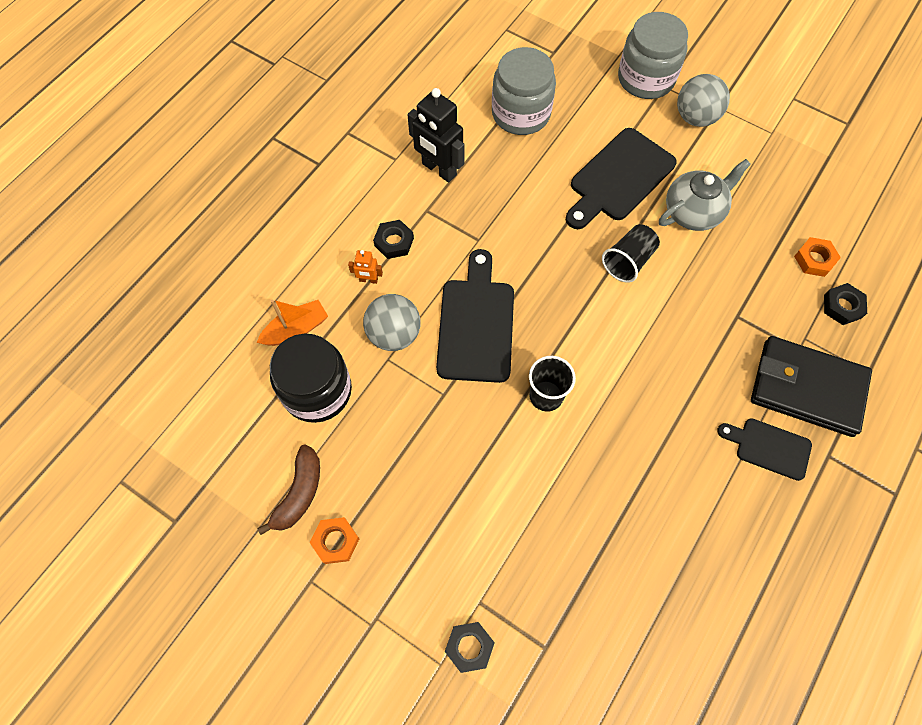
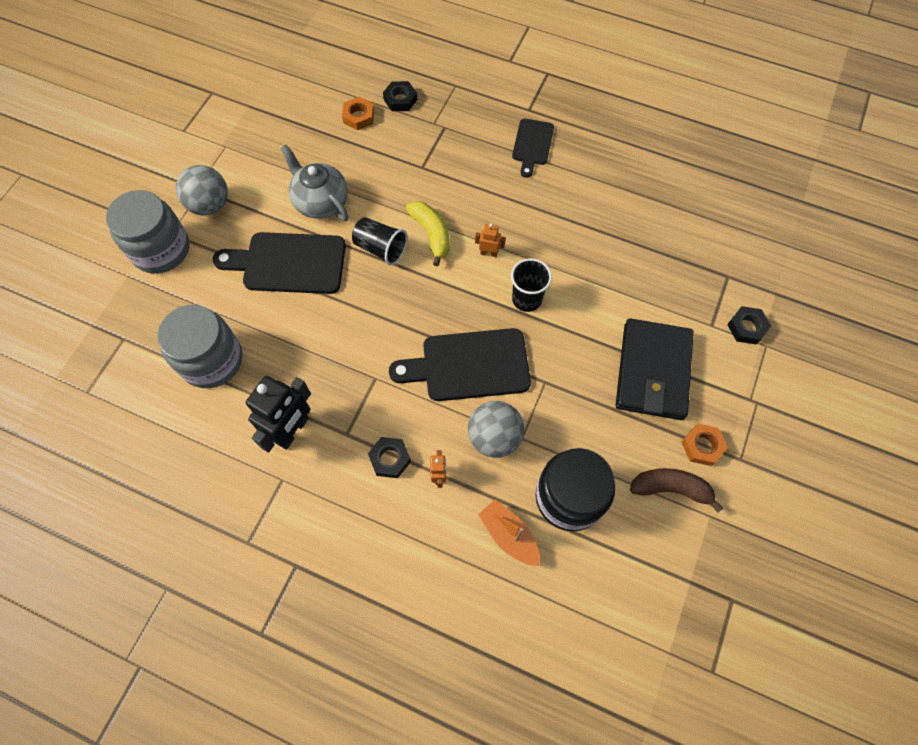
camera: 100 degrees left, 0 degrees up
(611, 367) = (489, 253): none -> orange robot
(619, 178) = (288, 263): black cutting board -> black cutting board turned 150 degrees clockwise
(642, 312) = (431, 234): none -> yellow banana
(807, 388) = (477, 122): black wallet -> black wallet (652, 371)

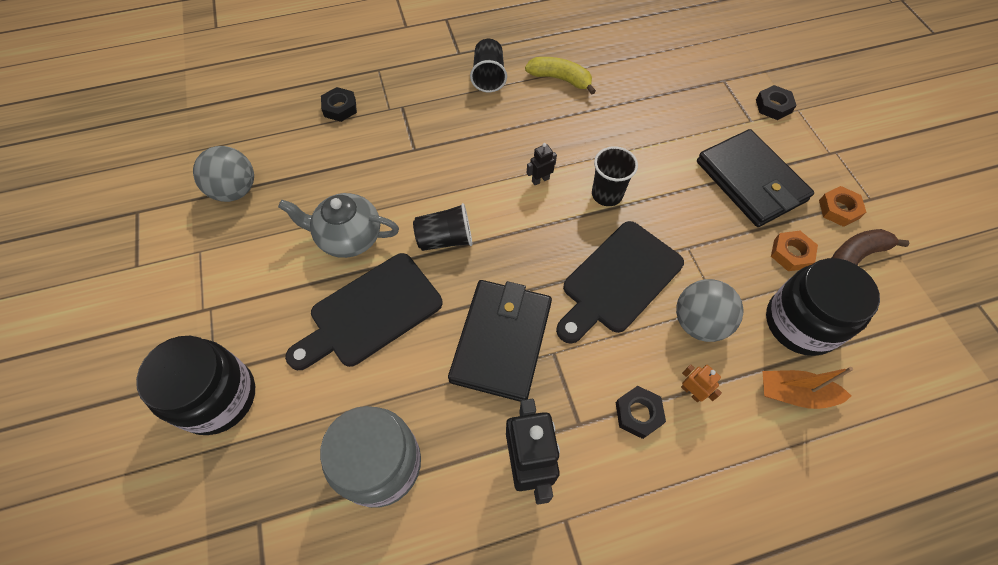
camera: 40 degrees left, 5 degrees down
(161, 249) = (218, 397): grey jar -> black jar
(210, 205) = (234, 316): grey ball -> grey ball (235, 190)
(350, 344) = (502, 341): none -> black wallet
(359, 116) = (314, 144): orange nut -> orange nut (791, 253)
(431, 234) = (477, 197): yellow banana -> yellow banana (560, 79)
(489, 253) = (540, 180): orange robot -> black robot
(532, 145) = (488, 77): black cutting board -> black cup

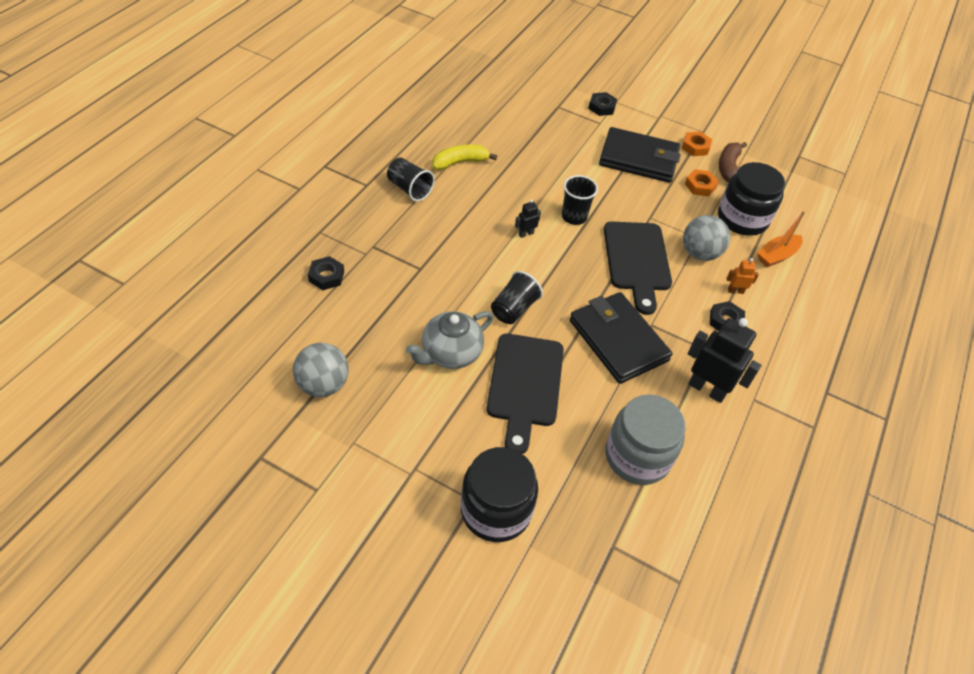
camera: 50 degrees left, 10 degrees down
(540, 180) = (526, 234): black robot -> black robot turned 45 degrees clockwise

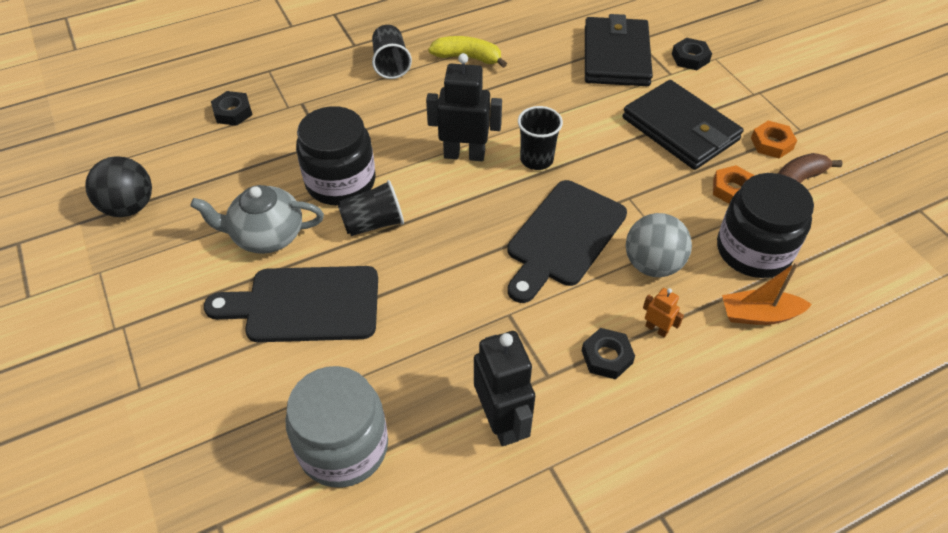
camera: 40 degrees right, 0 degrees up
(323, 385) = (129, 207): grey ball -> black ball
(496, 510) = (148, 411): black jar -> black jar (340, 182)
(525, 385) = (305, 304): black cutting board -> black cutting board turned 45 degrees clockwise
(526, 234) = (464, 154): black robot -> black robot, size x2.13
(618, 340) = (452, 311): black wallet -> black wallet (616, 56)

